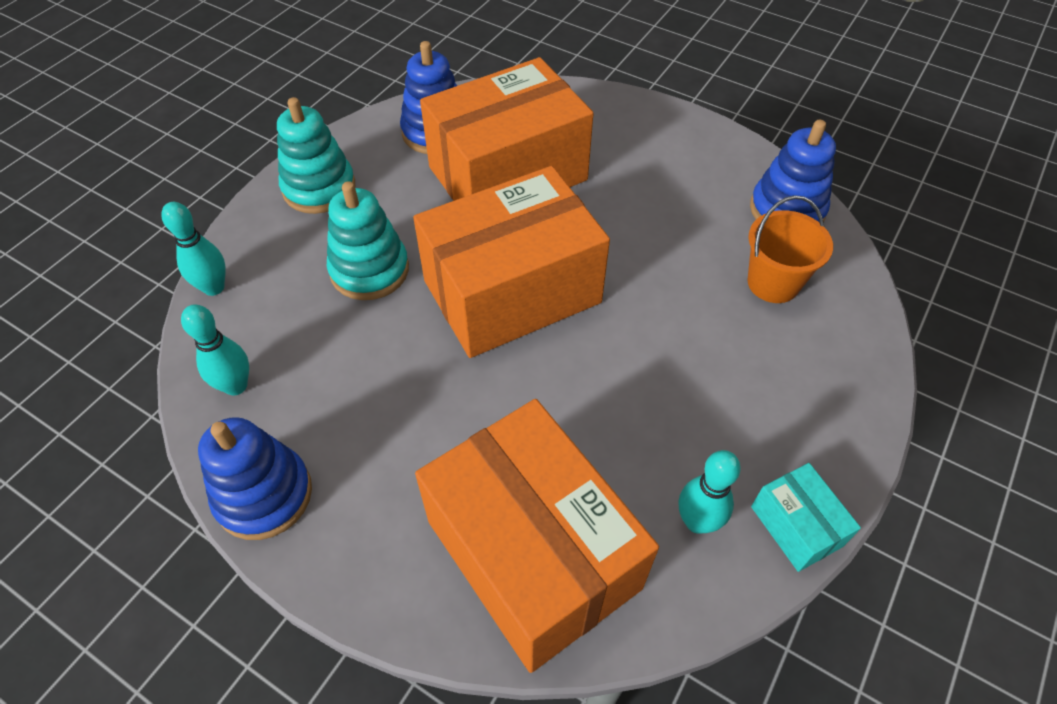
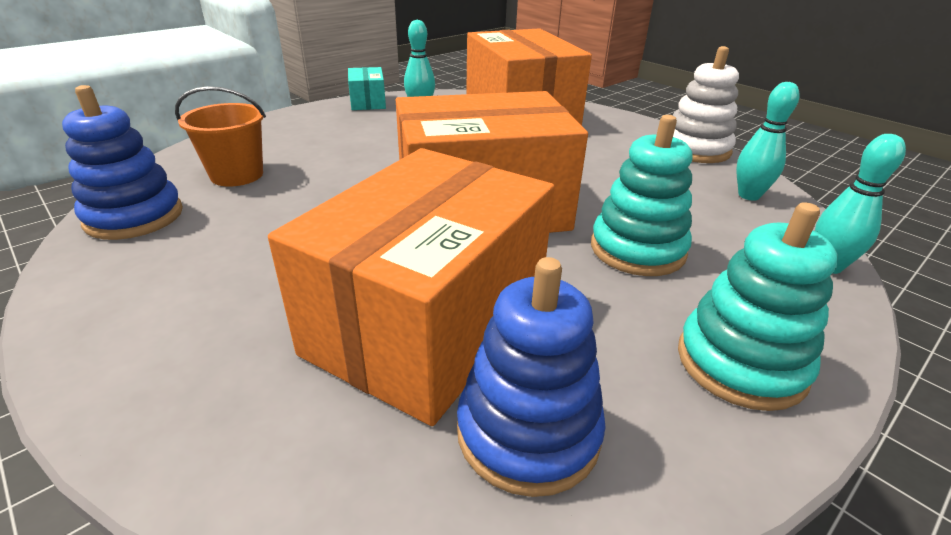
camera: 165 degrees left, 20 degrees down
(264, 495) = (695, 150): blue stacking toy -> white stacking toy
(508, 174) = (427, 322): orange box -> orange box turned 45 degrees counterclockwise

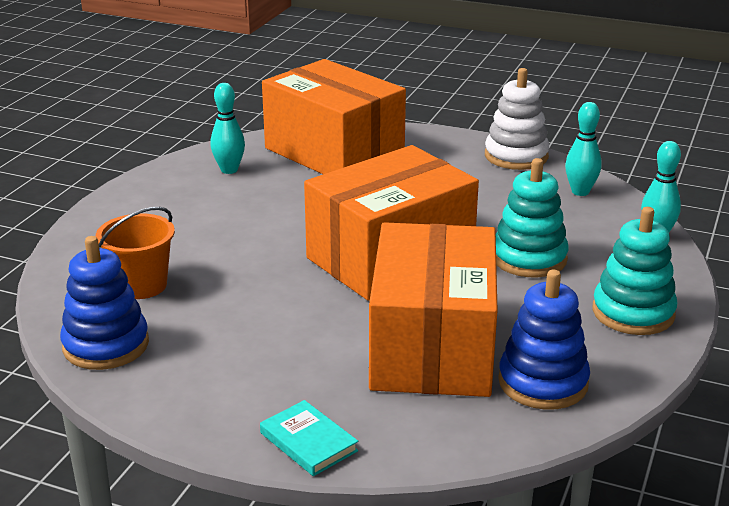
camera: 25 degrees left, 5 degrees down
(145, 403) = (308, 442): none -> turquoise book
(368, 102) = (163, 173): turquoise box -> none

